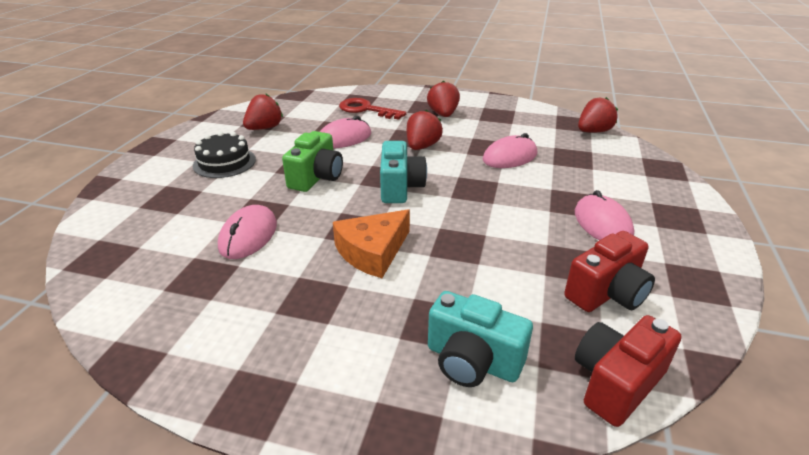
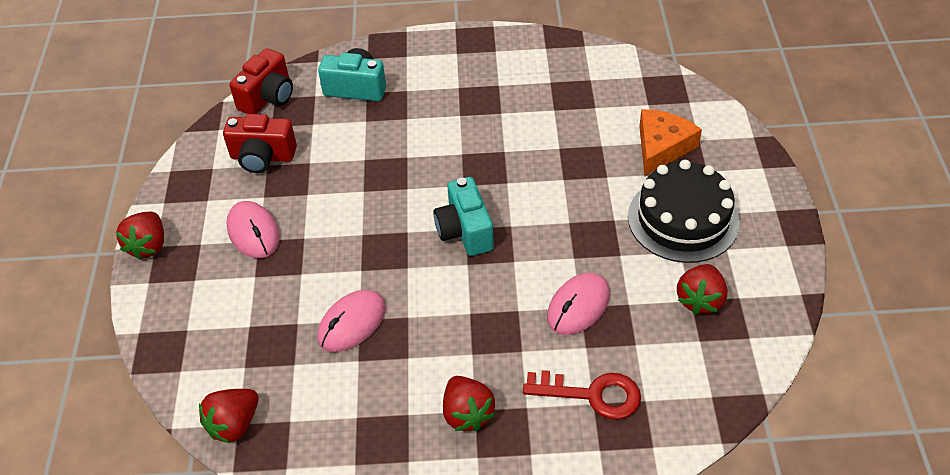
camera: 165 degrees right, 15 degrees up
(224, 162) = (683, 219): black cake -> black cake, size x1.51
(248, 235) = (570, 136): pink mouse -> none
(316, 178) = (562, 222): green camera -> none
(372, 251) = (455, 148): orange cheese -> orange cheese (662, 147)
(422, 147) = (468, 315): red strawberry -> red strawberry (148, 246)
(607, 293) = (262, 157): red camera -> red camera turned 120 degrees counterclockwise

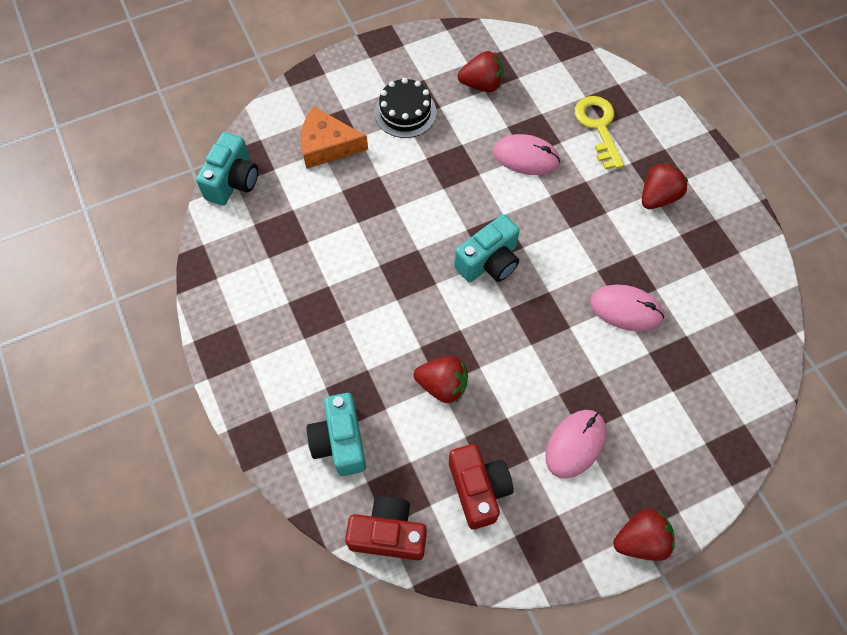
camera: 115 degrees left, 15 degrees up
(234, 424) = (762, 352): red strawberry -> red strawberry (442, 385)
(592, 394) = (598, 127): red key -> yellow key
(645, 75) = (233, 181): none -> turquoise camera
(683, 219) = (405, 112): black cake -> black cake, size x0.66

